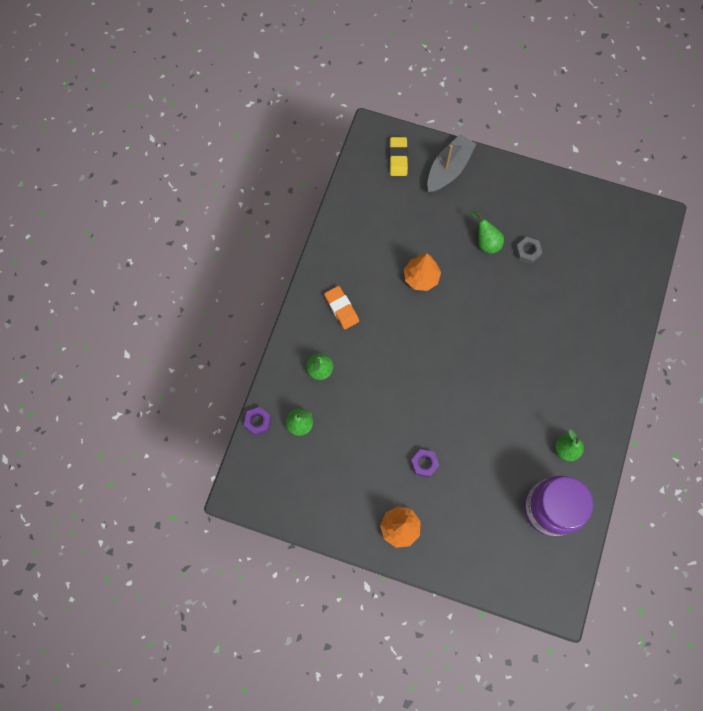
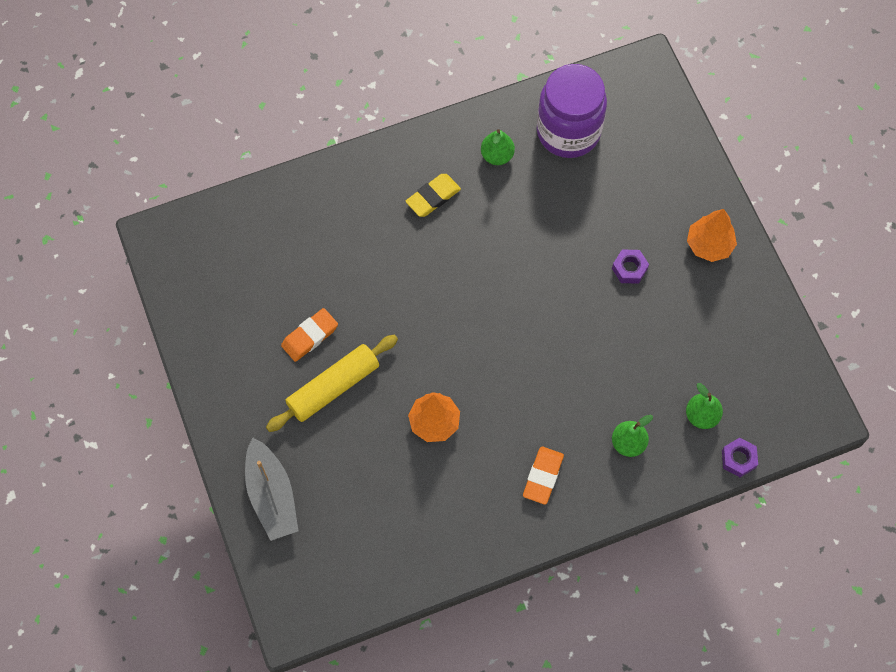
camera: 130 degrees left, 5 degrees down
(398, 158) = (304, 564): yellow eraser -> yellow eraser (433, 197)
(448, 169) = (272, 495): grey boat -> grey boat turned 105 degrees counterclockwise
(486, 242) = (333, 387): green pear -> yellow rolling pin
(527, 252) = (310, 336): grey nut -> orange eraser

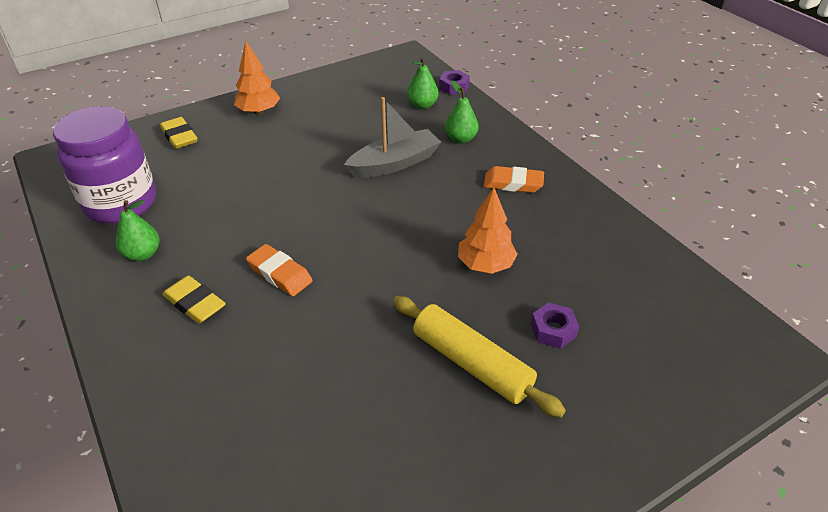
camera: 100 degrees left, 25 degrees down
(272, 495) = (641, 404): grey boat -> grey boat (395, 163)
(310, 336) = (407, 402): orange eraser -> orange eraser (279, 274)
(629, 269) = (285, 151): purple nut -> purple nut (553, 330)
(670, 171) = (179, 136): none -> yellow eraser

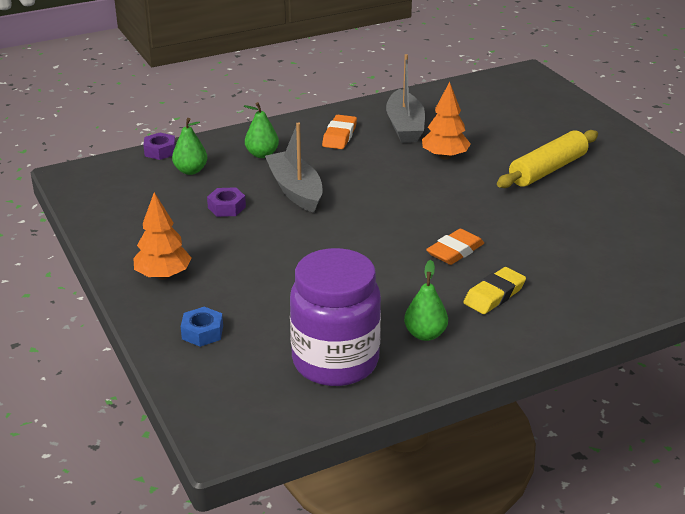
camera: 85 degrees left, 10 degrees down
(179, 136) = (202, 332): yellow eraser -> blue nut
(552, 230) = (405, 126): none -> grey boat
(553, 330) = (513, 138): purple nut -> purple nut (226, 207)

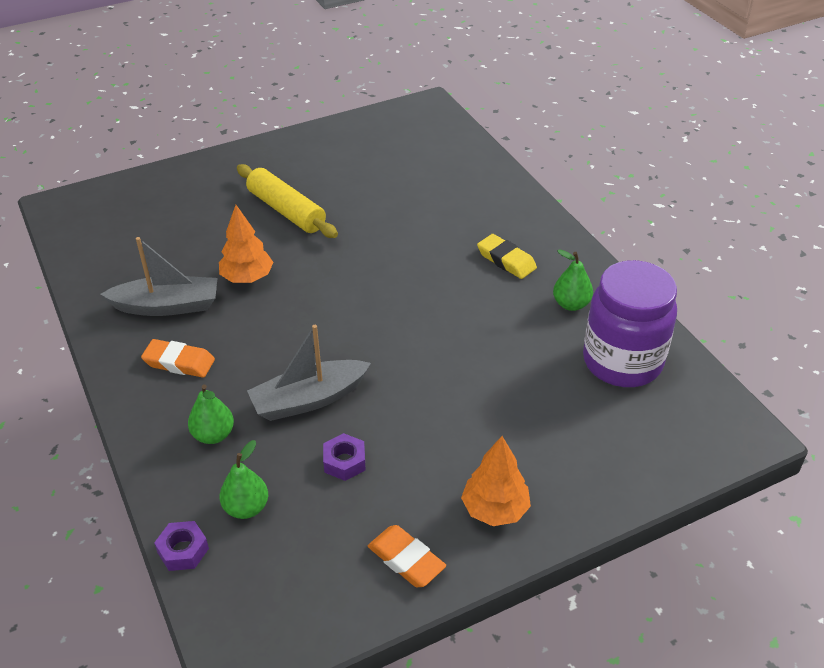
camera: 90 degrees left, 10 degrees up
(202, 332) = (595, 463): blue nut -> none
(455, 251) = (436, 280): orange eraser -> orange eraser (406, 560)

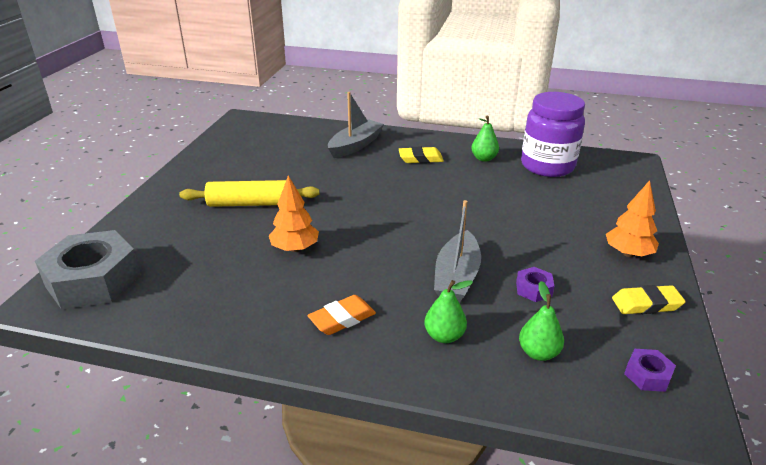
camera: 50 degrees left, 10 degrees down
(101, 209) = (93, 280): none -> grey nut
(167, 306) = (269, 297): grey boat -> grey boat (355, 145)
(183, 550) = (556, 406): purple nut -> purple nut (647, 375)
(406, 560) = (646, 304): orange eraser -> yellow eraser

